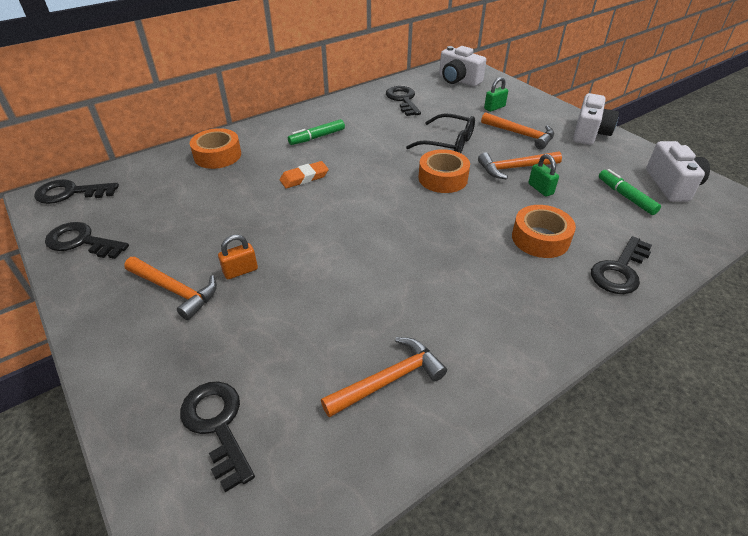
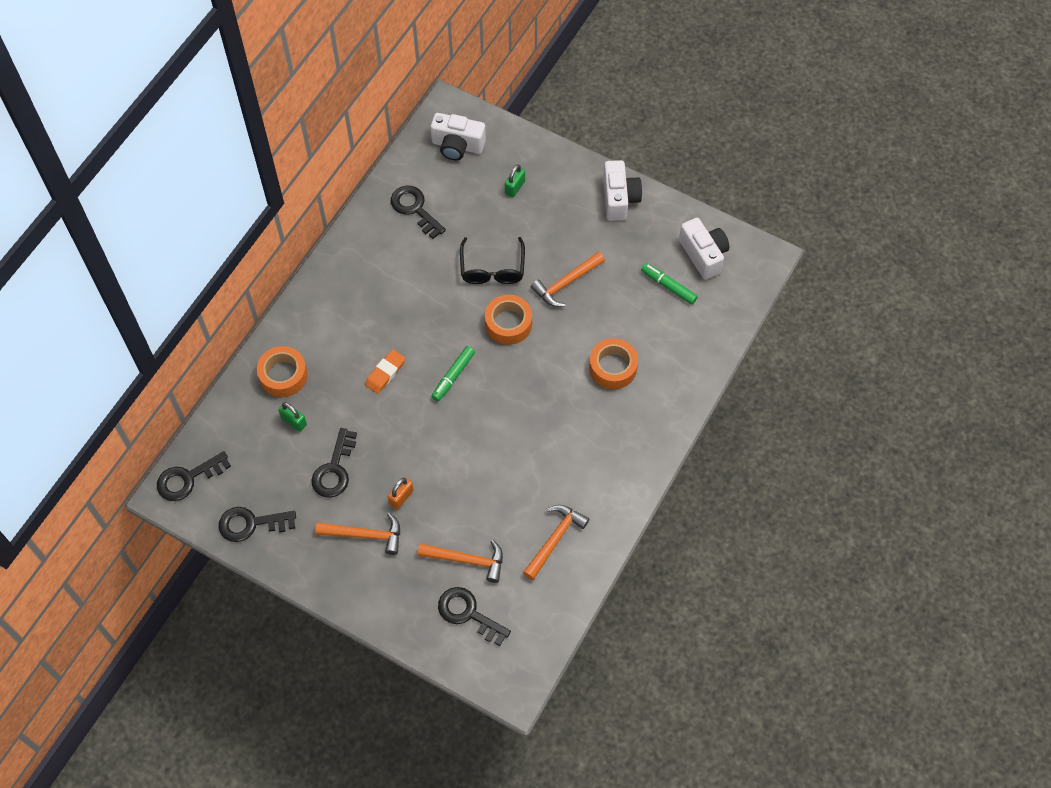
camera: 25 degrees left, 20 degrees up
(317, 137) = (362, 309): green marker -> green marker (453, 376)
(448, 143) = (492, 269): black glasses -> black glasses turned 90 degrees clockwise
(521, 134) = (556, 227): orange hammer -> orange hammer (467, 560)
(540, 189) = (596, 304): green padlock -> green padlock (294, 421)
(620, 270) = (678, 378): black key -> black key (334, 469)

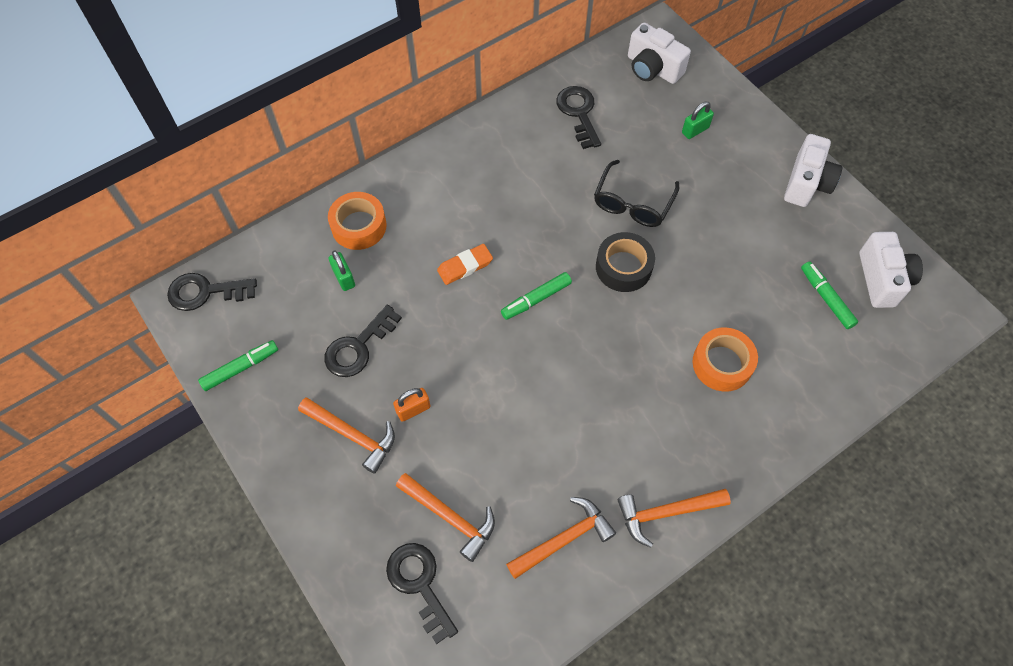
camera: 25 degrees right, 0 degrees up
(251, 524) = (240, 368): black key -> green marker
(508, 323) = (623, 267): orange tape -> black tape
(566, 283) = (707, 249): orange hammer -> orange hammer (666, 513)

